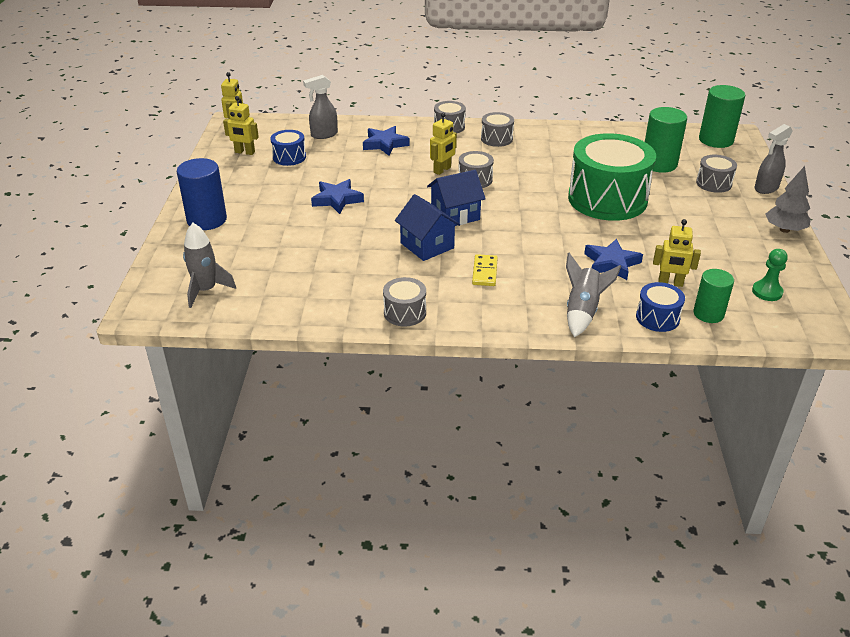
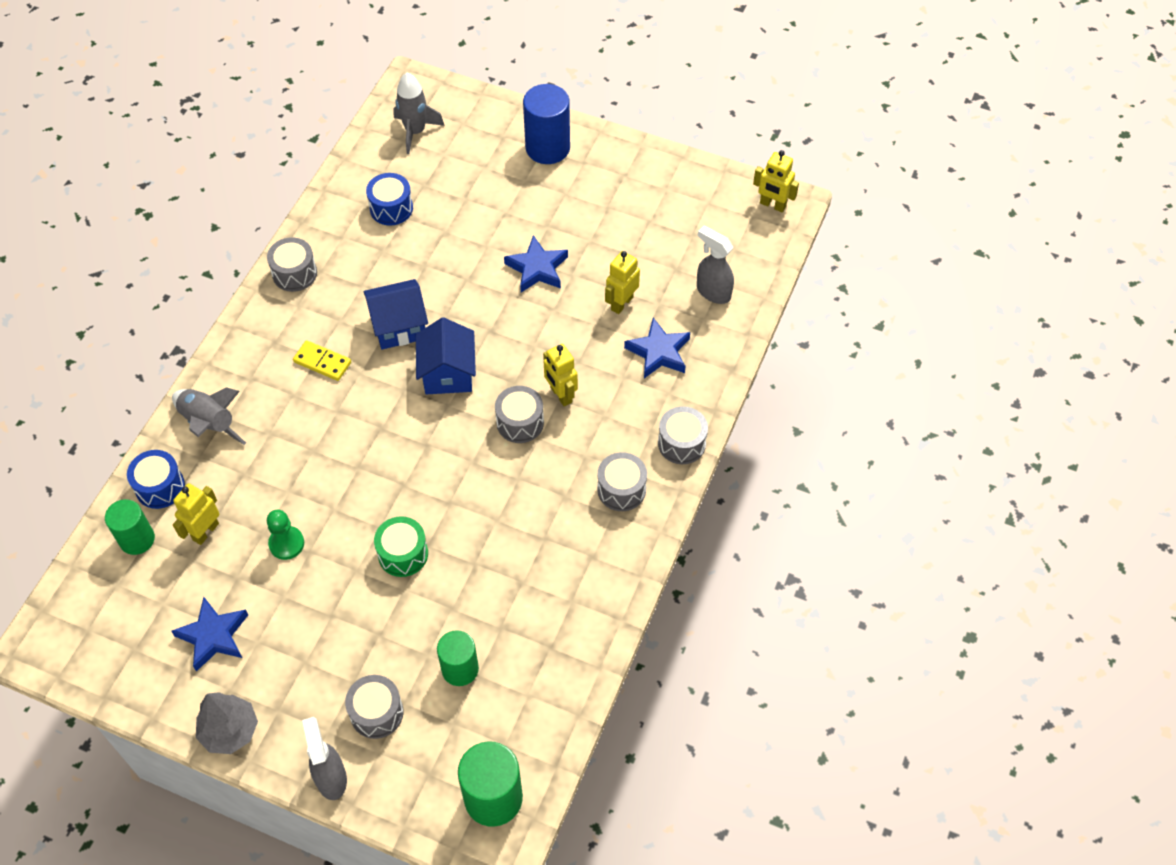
camera: 110 degrees right, 20 degrees up
(244, 152) = (695, 203): yellow robot -> yellow robot (621, 303)
(289, 157) = (663, 244): blue drum -> blue drum (391, 208)
(324, 135) = (713, 292): grey spray bottle -> grey spray bottle turned 45 degrees counterclockwise
(607, 199) = (403, 554): green drum -> green drum, size x0.45
(611, 263) = (272, 490): blue star -> blue star (213, 636)
(659, 164) = (460, 669): green cylinder -> green cylinder, size x0.67
(767, 292) = (134, 623): green pawn -> green pawn (286, 543)

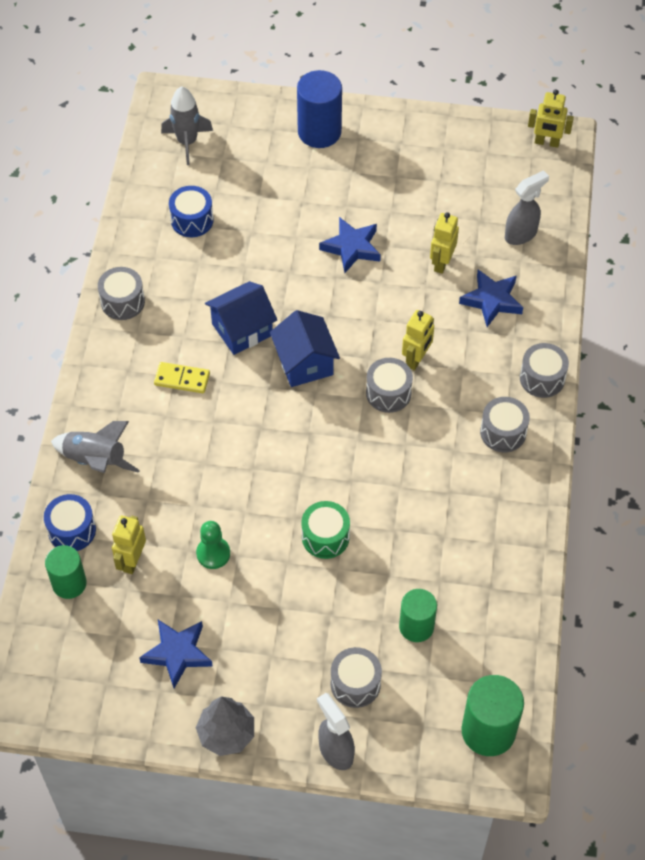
camera: 15 degrees left, 0 degrees up
(560, 395) = (416, 359): yellow robot -> yellow robot turned 105 degrees counterclockwise
(713, 292) = (521, 234): grey spray bottle -> grey spray bottle turned 120 degrees clockwise

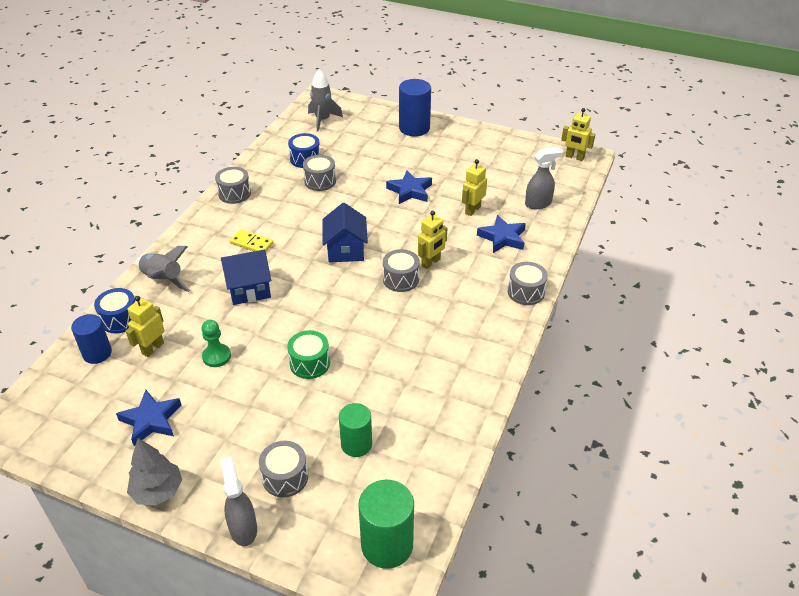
camera: 15 degrees right, 15 degrees down
(69, 583) = (97, 353): green cylinder -> blue cylinder
(242, 329) = (309, 223): blue house -> blue house (249, 289)
(503, 432) = (482, 321): grey drum -> grey drum (320, 181)

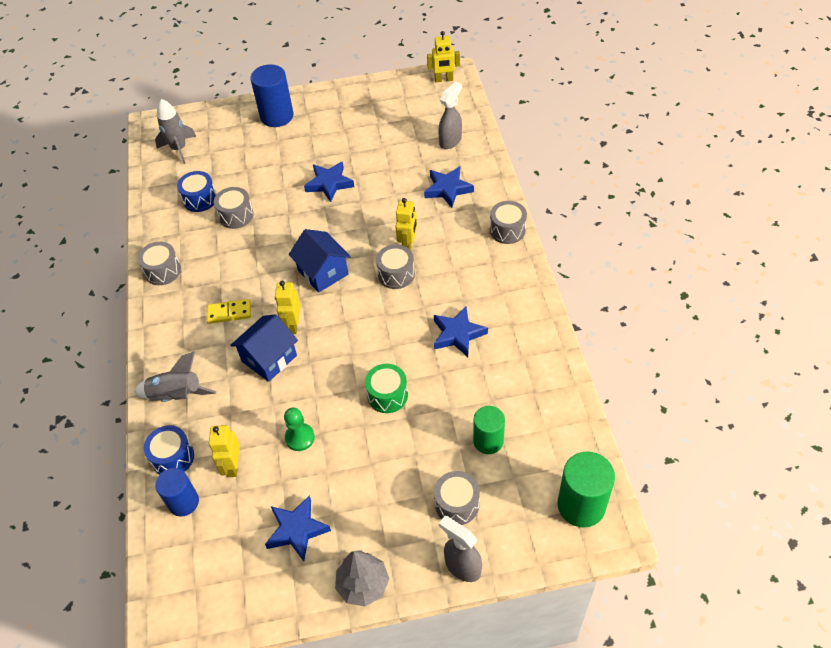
camera: 30 degrees left, 10 degrees up
(409, 349) = (458, 334): none -> blue star
(472, 210) = (400, 175): yellow robot -> yellow robot (293, 325)

